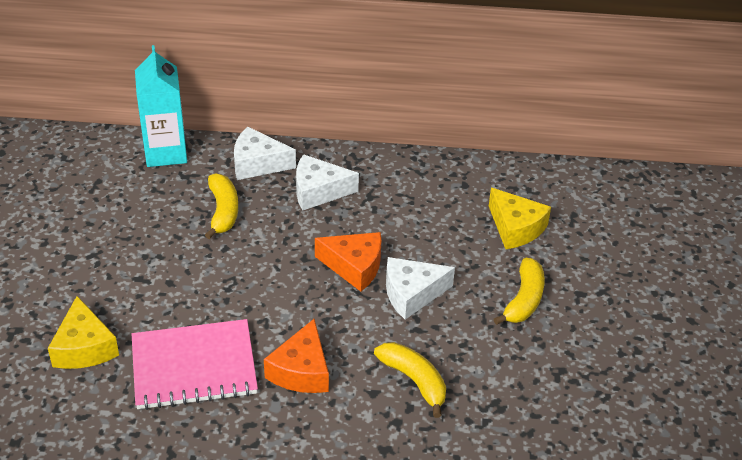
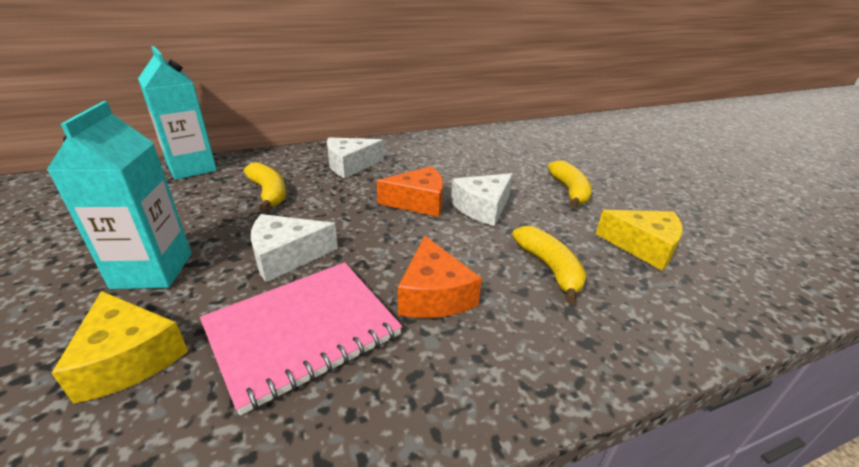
camera: 25 degrees left, 10 degrees down
(110, 276) = (152, 270): none -> turquoise carton
(257, 164) = (285, 160): white cheese -> white cheese (287, 256)
(414, 381) = (549, 269): yellow banana -> yellow banana turned 45 degrees clockwise
(515, 228) = (517, 156): yellow cheese -> yellow cheese (643, 246)

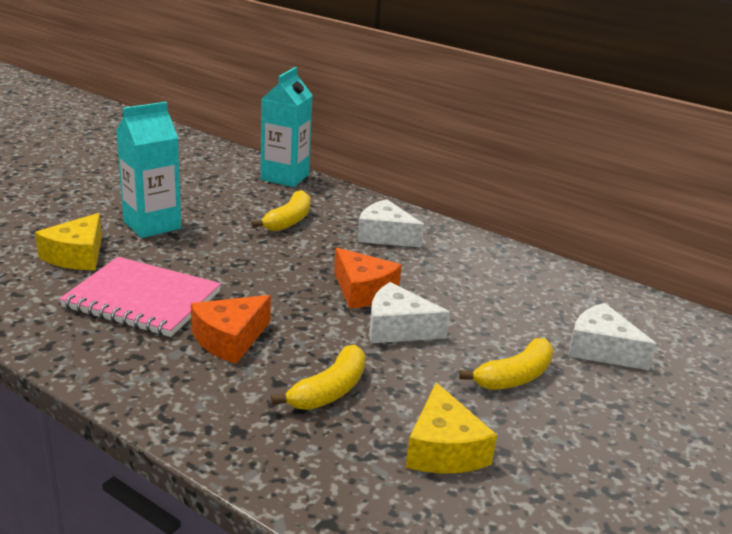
camera: 55 degrees right, 5 degrees down
(287, 256) = (214, 262): white cheese -> white cheese (601, 349)

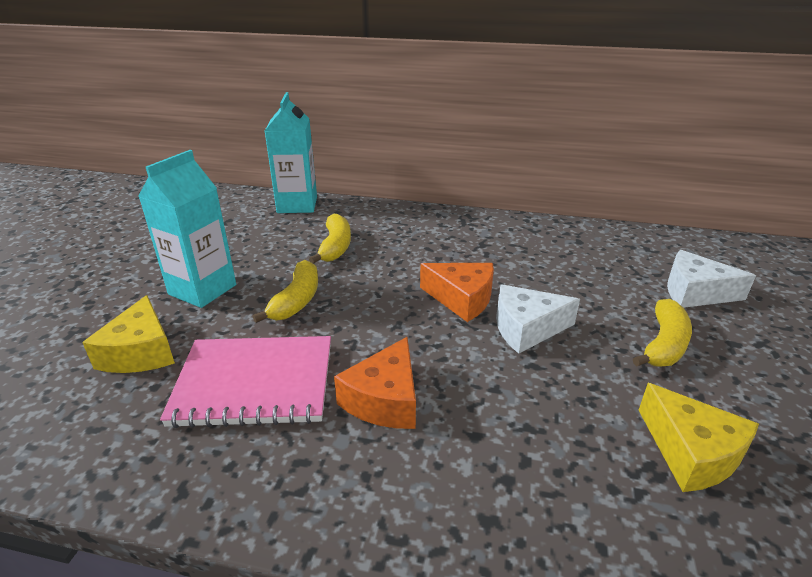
camera: 20 degrees left, 5 degrees up
(329, 391) = (531, 425): yellow banana -> yellow banana (296, 300)
(385, 236) = (431, 237): white cheese -> none

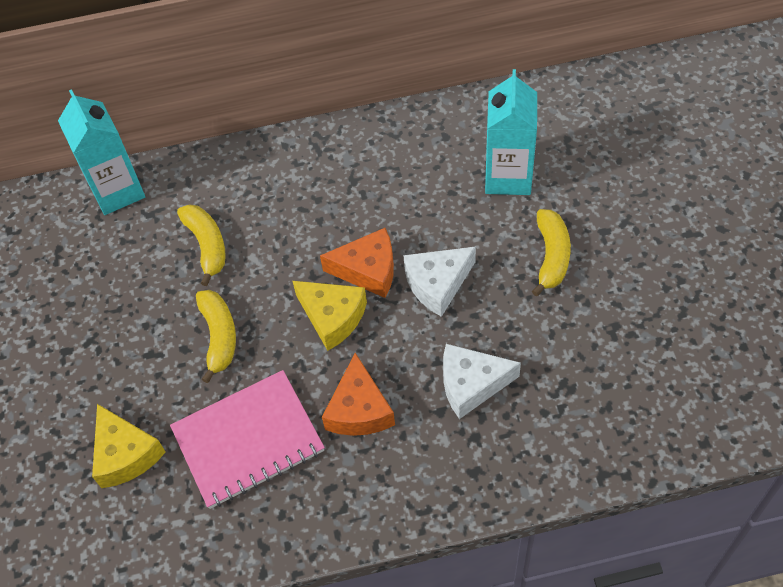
camera: 20 degrees left, 25 degrees up
(202, 290) = (118, 362): turquoise carton -> turquoise carton (508, 176)
(691, 452) = (588, 359): yellow cheese -> yellow cheese (332, 317)
(695, 292) = (565, 175): white cheese -> white cheese (471, 384)

